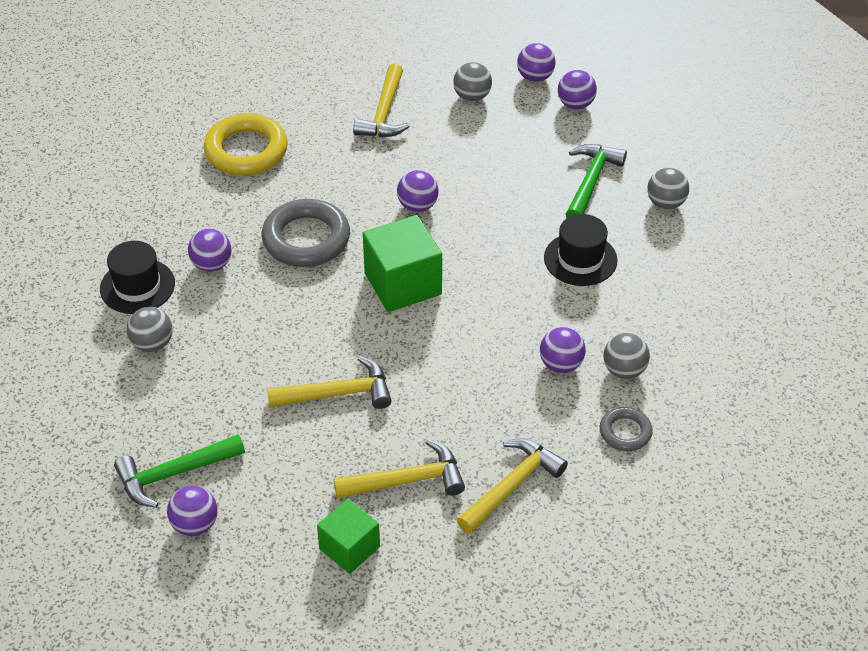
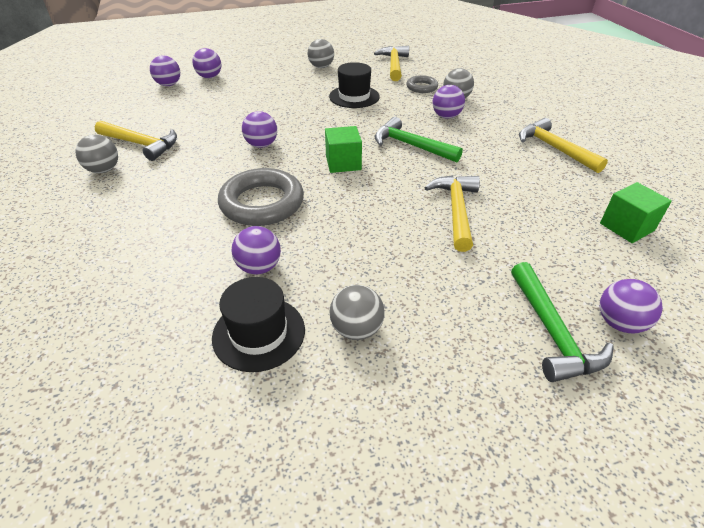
camera: 75 degrees left, 5 degrees down
(246, 150) = (112, 223): yellow ring -> none
(403, 284) = (343, 163): green cube -> green cube, size x0.63
(407, 480) = (552, 190): yellow hammer -> yellow hammer (394, 65)
(472, 96) = (163, 108): grey ball -> grey ball (104, 170)
(591, 182) = (286, 83): green hammer -> green hammer (411, 146)
(625, 432) = (507, 106): grey ring -> grey ring (421, 87)

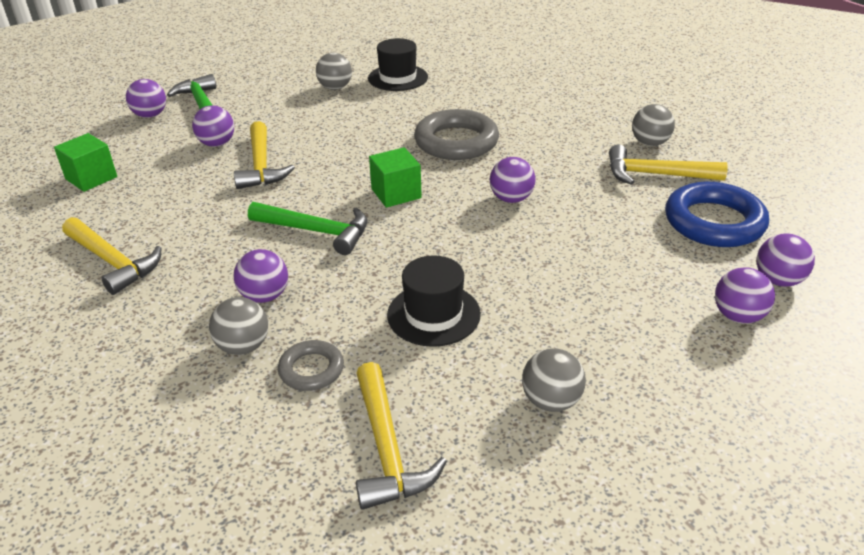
camera: 165 degrees right, 5 degrees down
(154, 112) = (714, 222): none -> blue ring
(259, 267) = (422, 103): purple ball -> purple ball (217, 144)

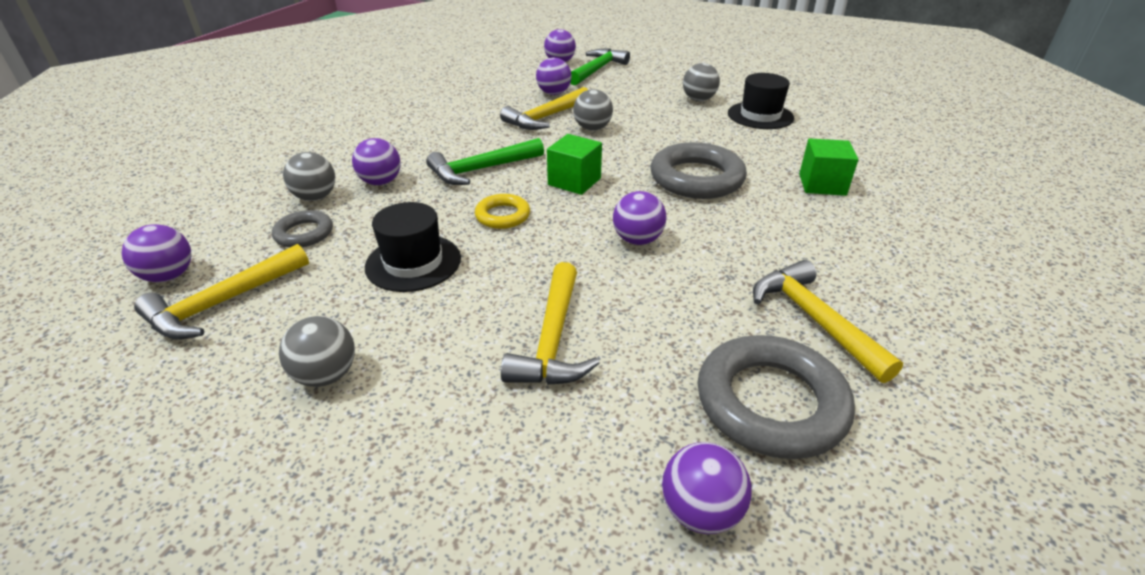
camera: 55 degrees right, 0 degrees up
(91, 178) = (464, 77): green cube -> green cube (822, 184)
(113, 262) = (378, 119): yellow hammer -> yellow hammer (553, 339)
(316, 231) = (482, 170): green hammer -> green hammer turned 75 degrees clockwise
(410, 246) = (502, 216): none -> yellow ring
(650, 143) = (879, 293): grey ball -> grey ball (592, 128)
(714, 222) = (770, 403): blue ring -> grey ring
(738, 316) = (579, 487): purple ball -> purple ball (169, 276)

